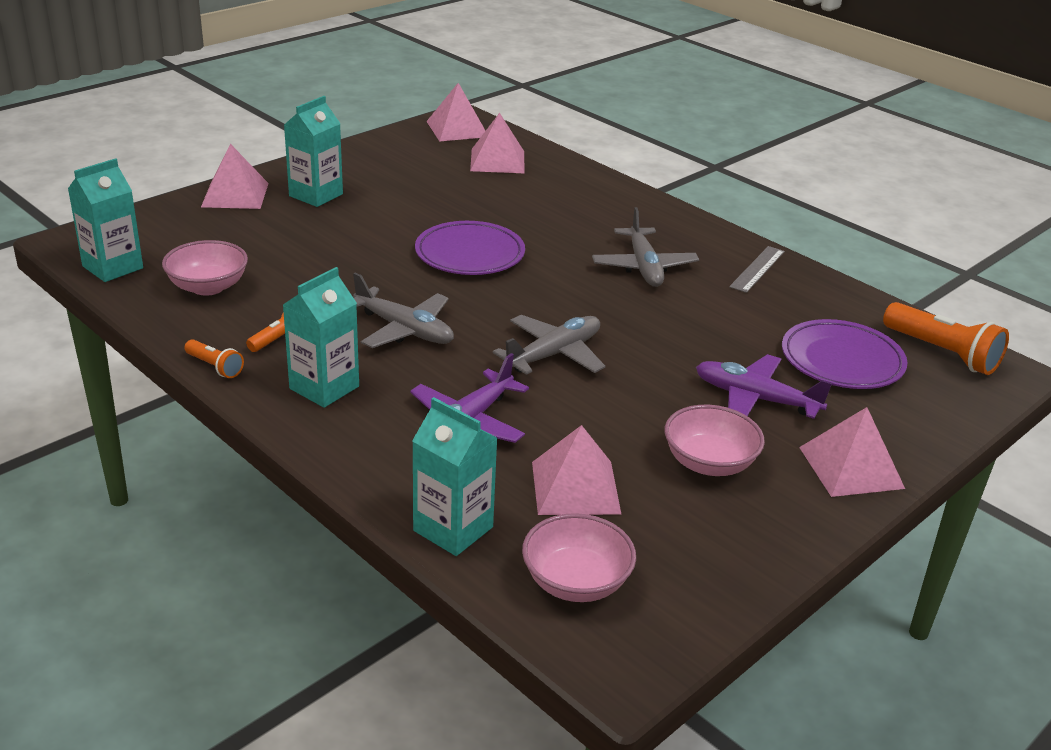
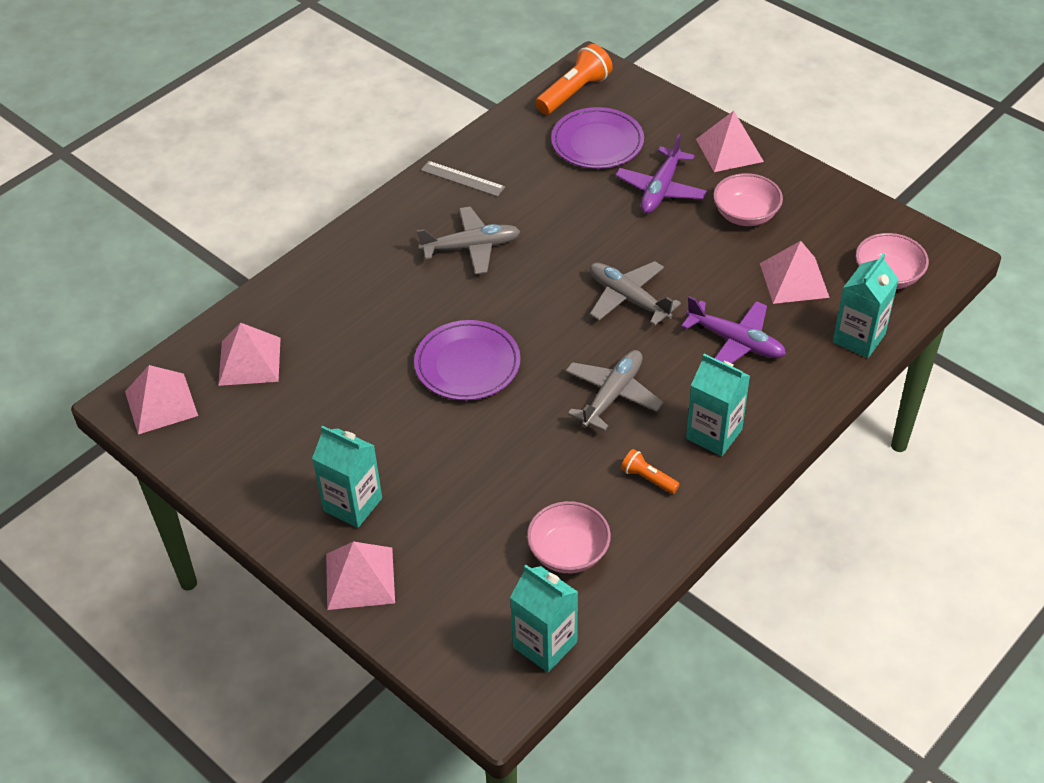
camera: 90 degrees left, 15 degrees up
(215, 367) = (703, 514): orange flashlight -> none

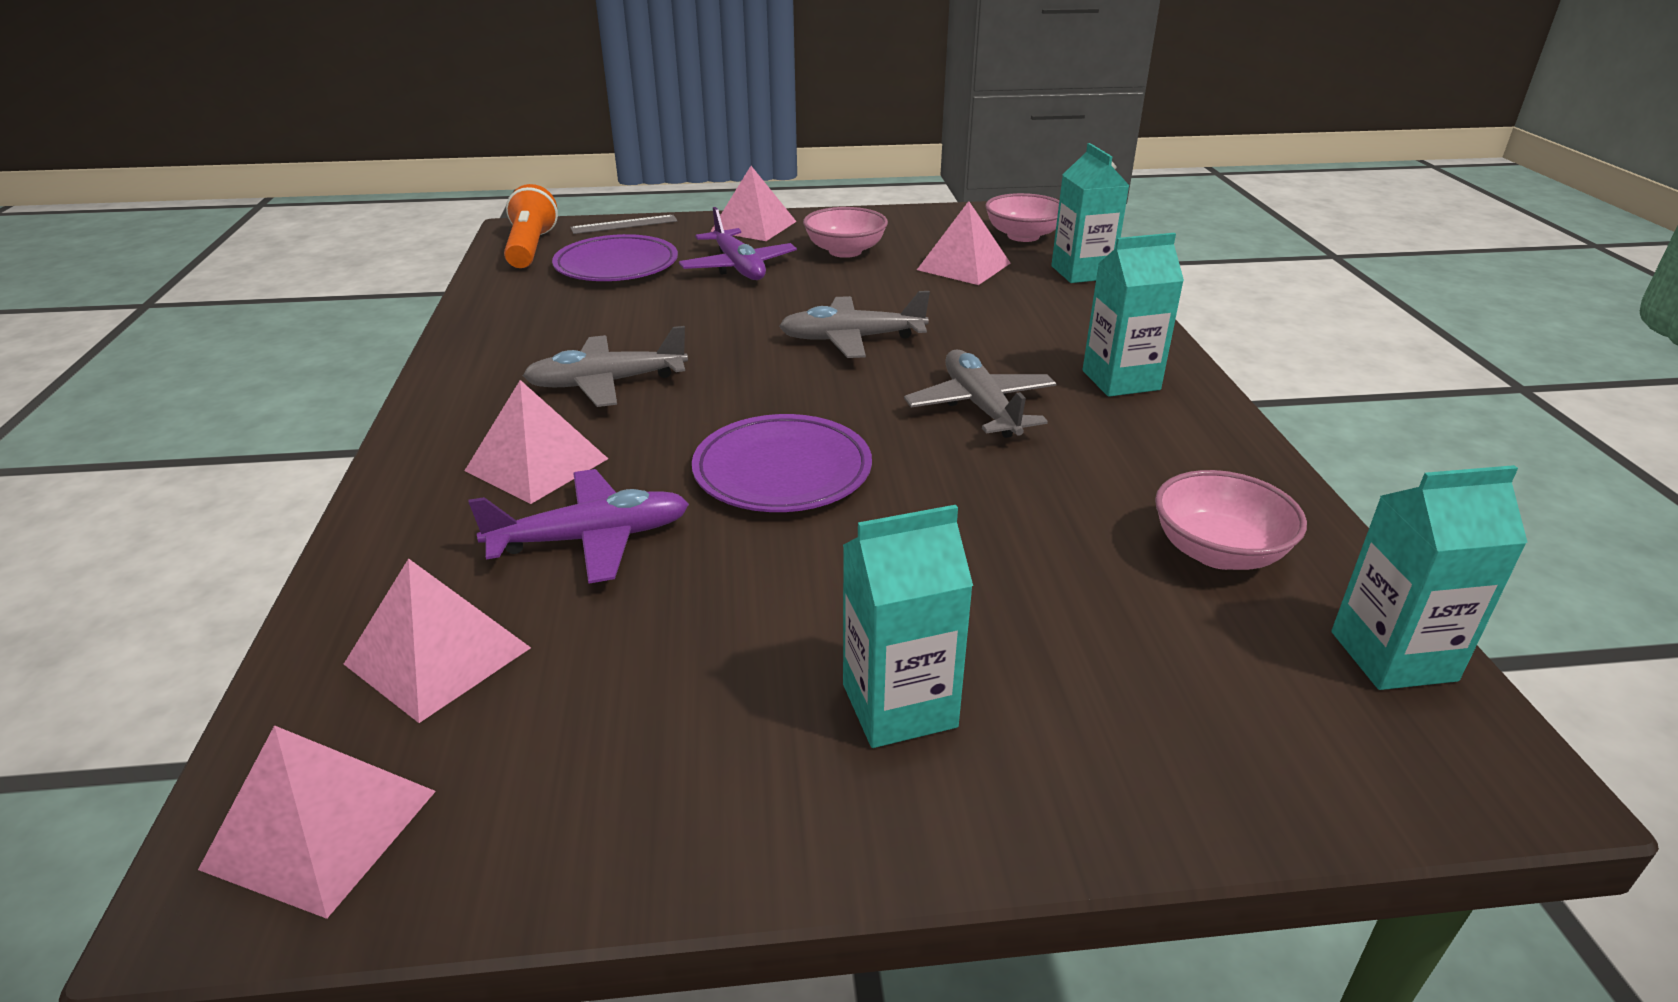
camera: 50 degrees left, 15 degrees down
(360, 578) = (1077, 787): pink pyramid -> pink pyramid (537, 464)
(462, 179) = (500, 342): grey ruler -> grey ruler (624, 224)
(471, 247) = (606, 383): grey plane -> grey plane turned 135 degrees counterclockwise
(648, 478) = (1144, 443): orange flashlight -> none
(736, 342) = (1002, 318): purple plane -> purple plane (592, 539)

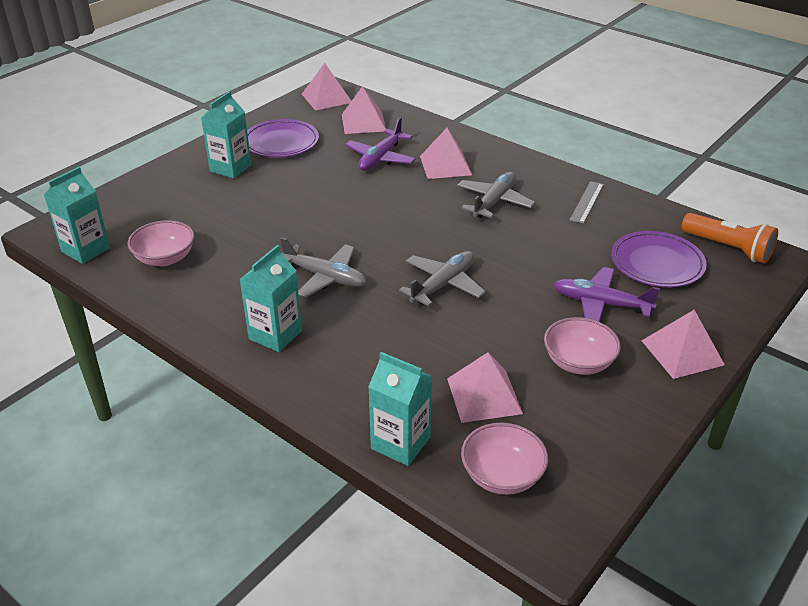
camera: 135 degrees right, 5 degrees up
(624, 224) = (746, 300): grey ruler -> grey ruler (586, 202)
(782, 471) = (360, 206): purple plate -> purple plate (281, 143)

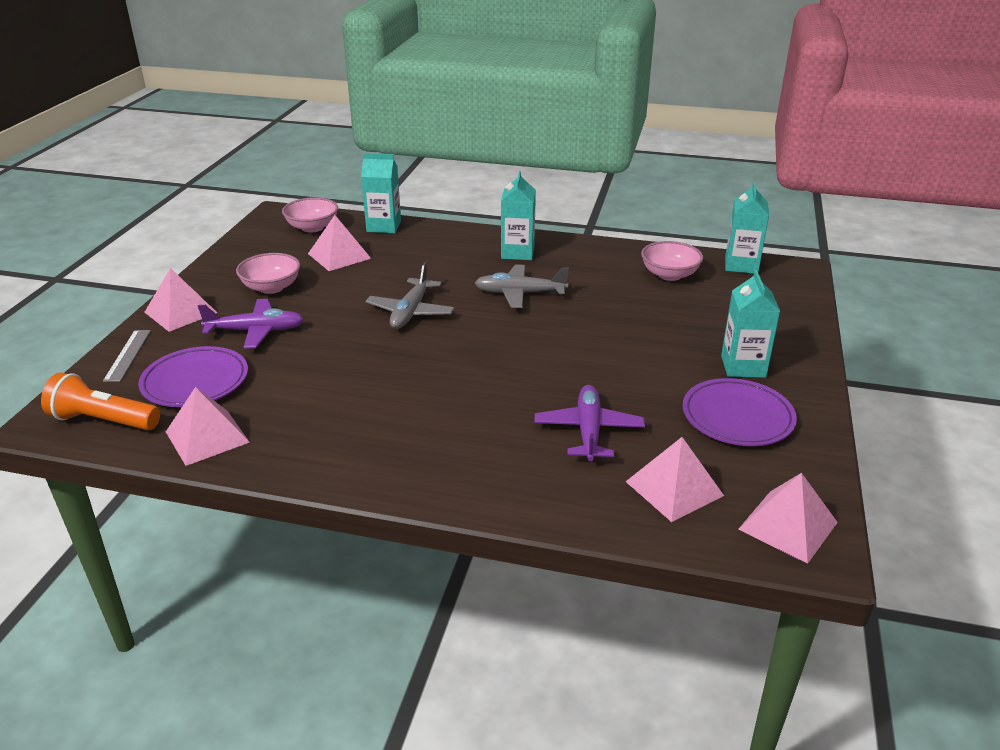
camera: 155 degrees right, 5 degrees down
(445, 165) = (495, 443): pink pyramid -> pink pyramid (207, 437)
(494, 202) = (403, 407): grey plane -> none
(586, 202) = (284, 438): grey ruler -> grey ruler (128, 355)

